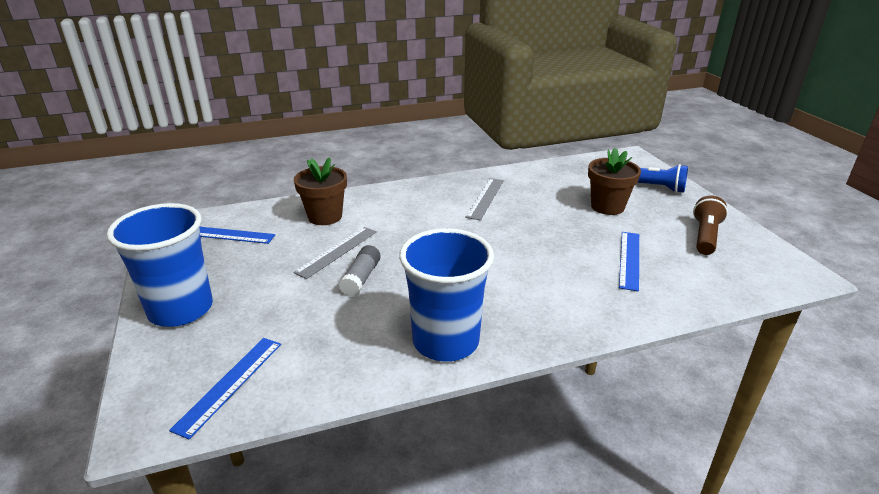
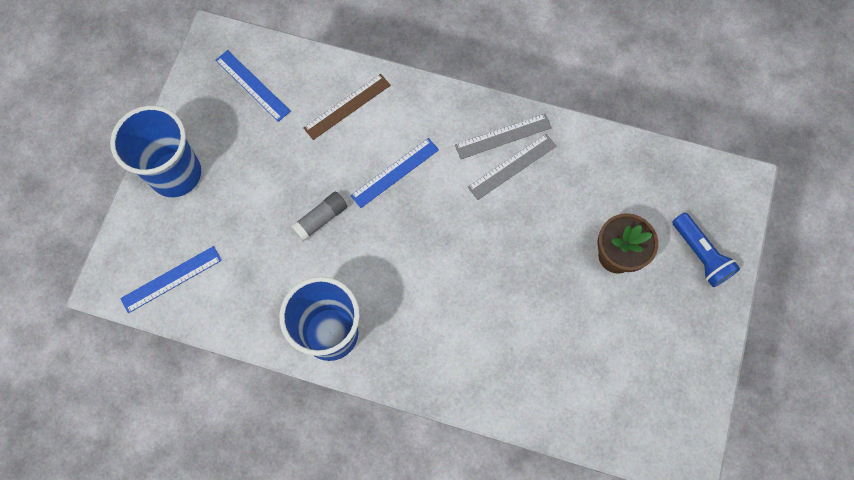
camera: 35 degrees right, 40 degrees up
(325, 216) = (347, 106): brown flower pot -> brown ruler
(337, 251) = (325, 169): grey ruler -> grey ruler (503, 136)
(629, 260) = (555, 341): blue ruler -> blue ruler (395, 173)
(705, 236) = (660, 358): brown flashlight -> none

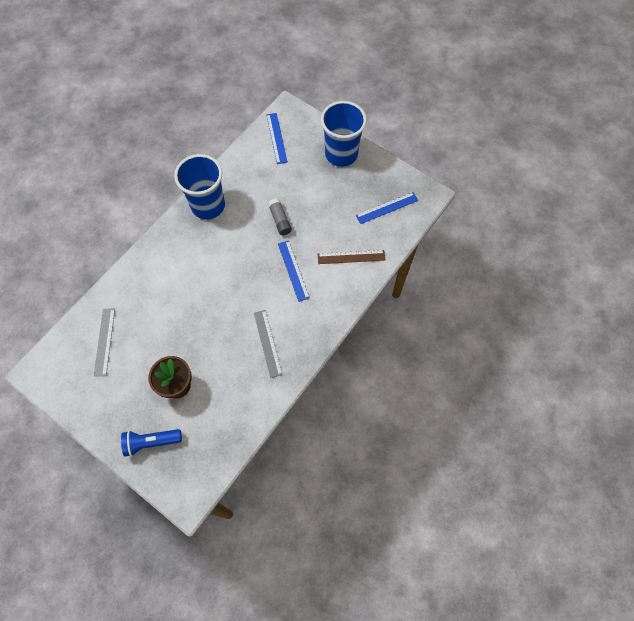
camera: 110 degrees right, 5 degrees down
(347, 106) = (351, 257): brown ruler -> brown ruler turned 75 degrees counterclockwise
(503, 136) = (291, 345): grey ruler -> grey ruler (104, 341)

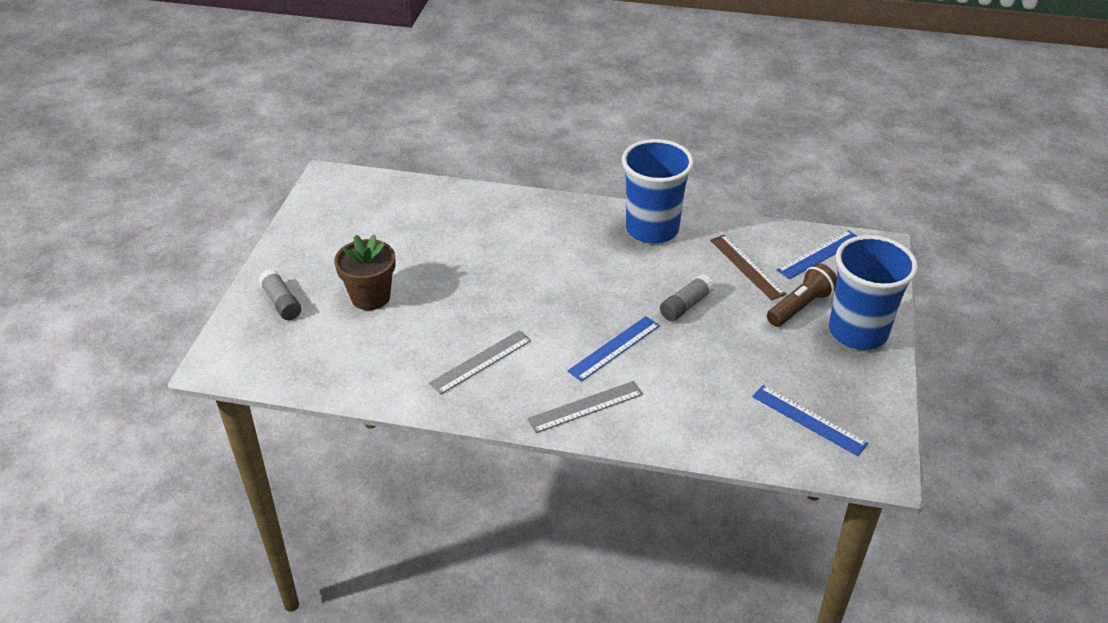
camera: 65 degrees right, 25 degrees down
(104, 341) = (397, 214): grey ruler -> grey ruler (585, 406)
(151, 442) = (281, 302): blue flashlight -> grey glue stick
(310, 168) = (800, 306): none -> brown flashlight
(351, 257) = (684, 406): brown ruler -> brown ruler (746, 267)

